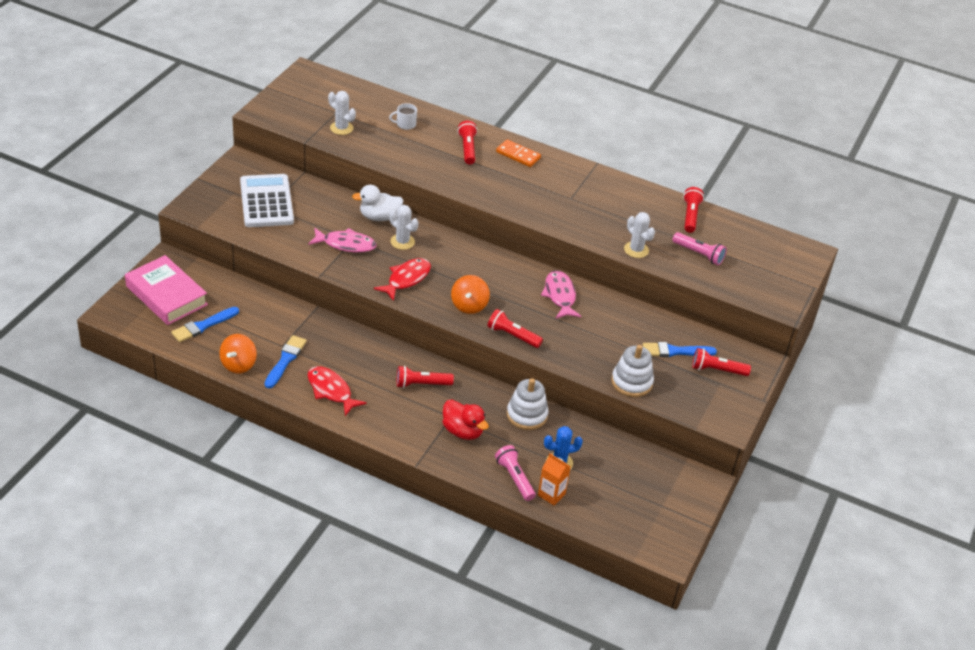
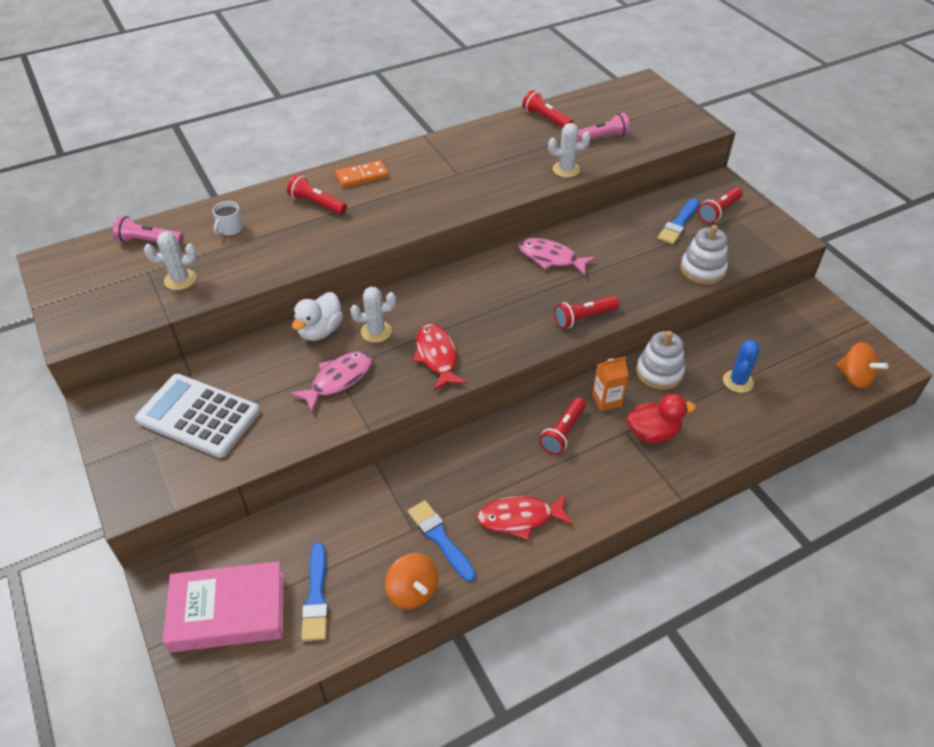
camera: 50 degrees left, 5 degrees up
(469, 305) = (516, 328): orange spinning top -> orange spinning top (854, 377)
(515, 478) = (742, 425): pink flashlight -> pink flashlight (149, 241)
(551, 494) = (778, 409): orange carton -> orange carton (606, 400)

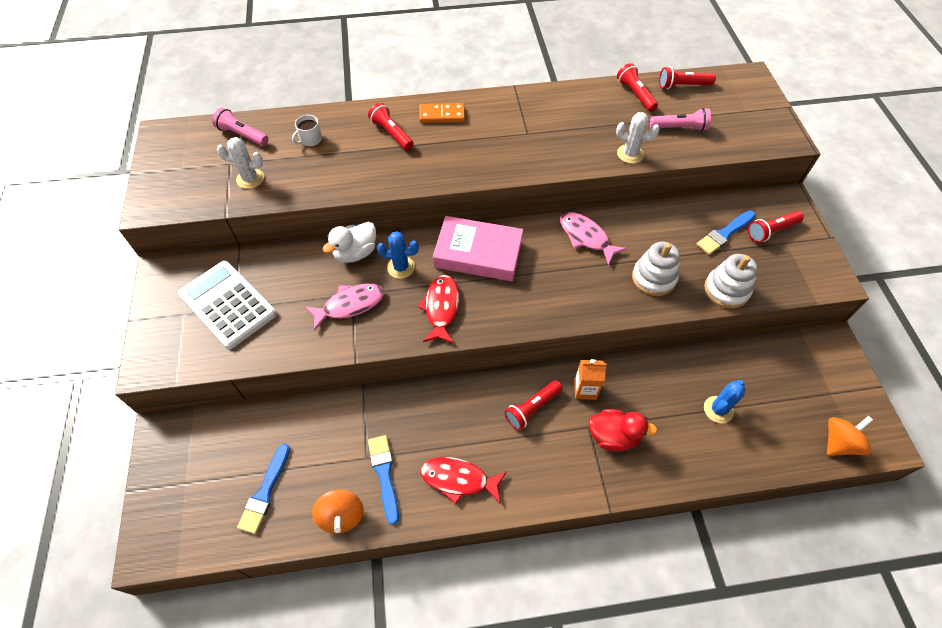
camera: 20 degrees right, 10 degrees up
(228, 611) = (195, 480): pink book -> pink book (478, 253)
(376, 331) = (401, 267): white cactus -> blue cactus
(584, 318) = (589, 308): red flashlight -> red flashlight (682, 86)
(659, 372) = (646, 376): white stacking toy -> white stacking toy (653, 278)
(854, 377) = (839, 443): orange spinning top -> orange spinning top turned 105 degrees counterclockwise

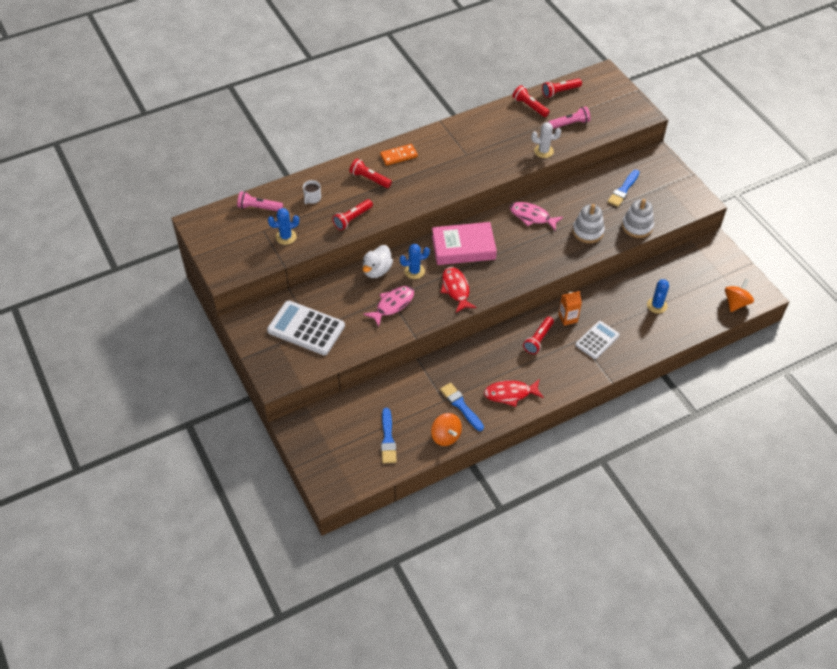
camera: 20 degrees left, 5 degrees down
(250, 179) = (286, 237): white cactus -> blue cactus
(613, 436) = (597, 340): red duck -> white calculator
(771, 231) = (653, 180): red flashlight -> red flashlight (352, 219)

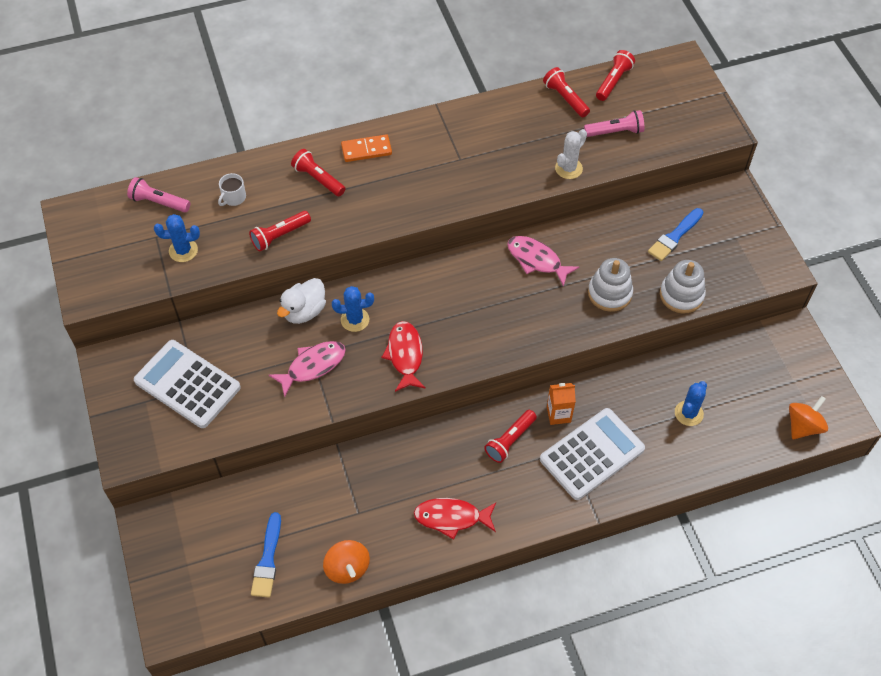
camera: 10 degrees right, 5 degrees up
(461, 405) = (379, 525): blue brush -> none
(463, 248) = (430, 294): pink book -> none
(543, 151) = (568, 168): white cactus -> white cactus turned 60 degrees counterclockwise
(560, 92) = (613, 81): red flashlight -> red flashlight turned 135 degrees clockwise
(597, 340) = (592, 454): white calculator -> white calculator, size x1.60

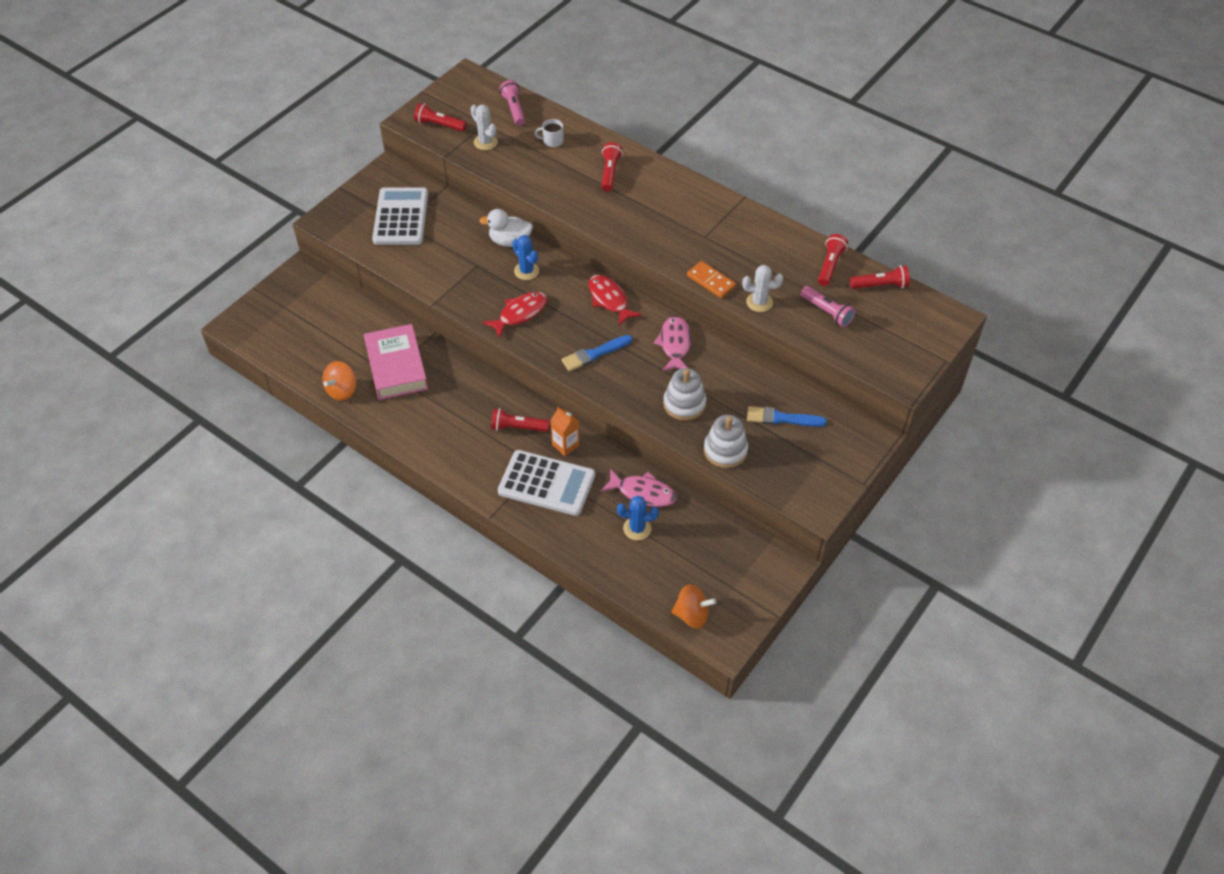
camera: 55 degrees right, 5 degrees down
(183, 250) = (485, 142): blue cactus -> white cactus
(267, 559) = (318, 345): blue brush -> blue brush (594, 354)
(280, 236) = (541, 180): red flashlight -> red flashlight (439, 125)
(313, 366) = (468, 270): pink fish -> pink fish (643, 492)
(354, 502) = (396, 366): none -> pink book
(366, 150) = (661, 183): orange domino -> orange domino (711, 281)
(451, 517) = (425, 427): red fish -> red fish (609, 300)

